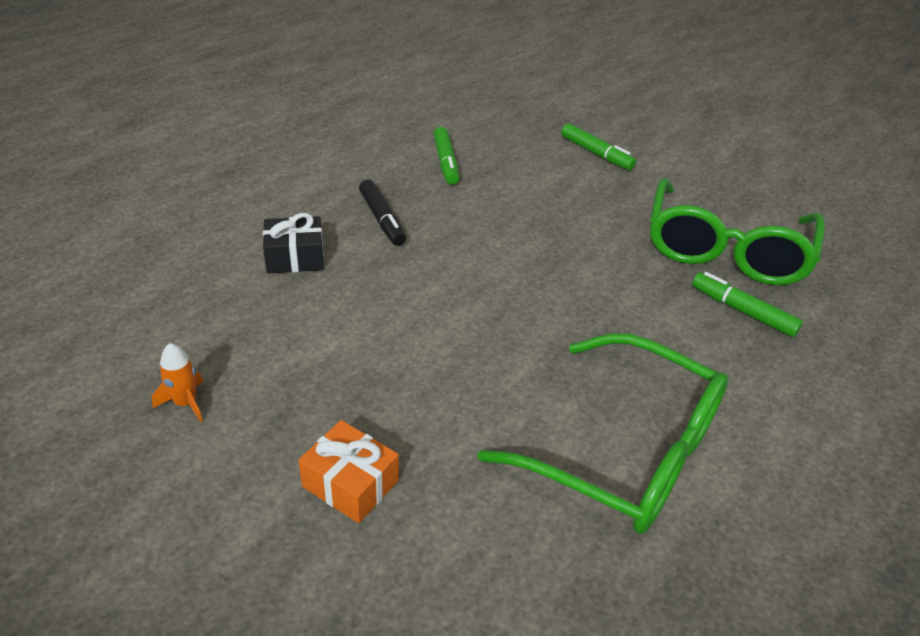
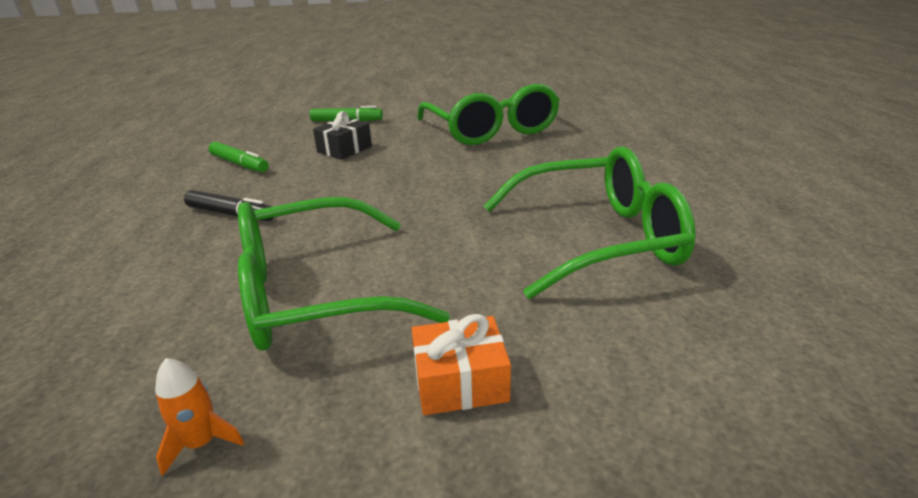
camera: 40 degrees left, 10 degrees down
(295, 257) = (177, 273): black gift -> black gift (344, 149)
(351, 339) = (314, 293): none -> green glasses
(742, 311) = (543, 149): green marker -> none

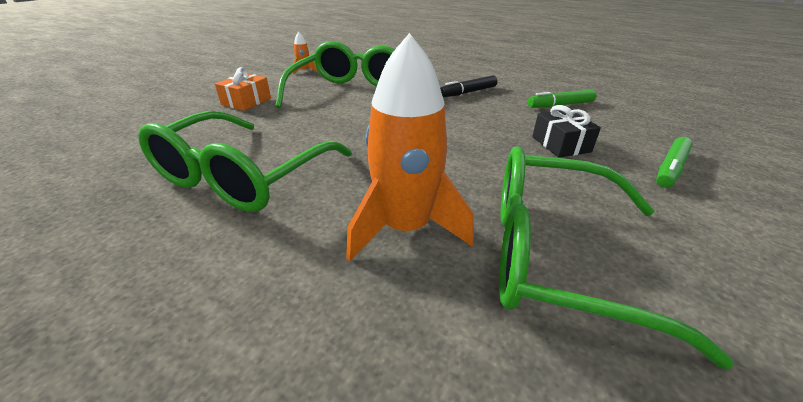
camera: 125 degrees right, 5 degrees up
(533, 161) = (405, 228): none -> orange rocket

